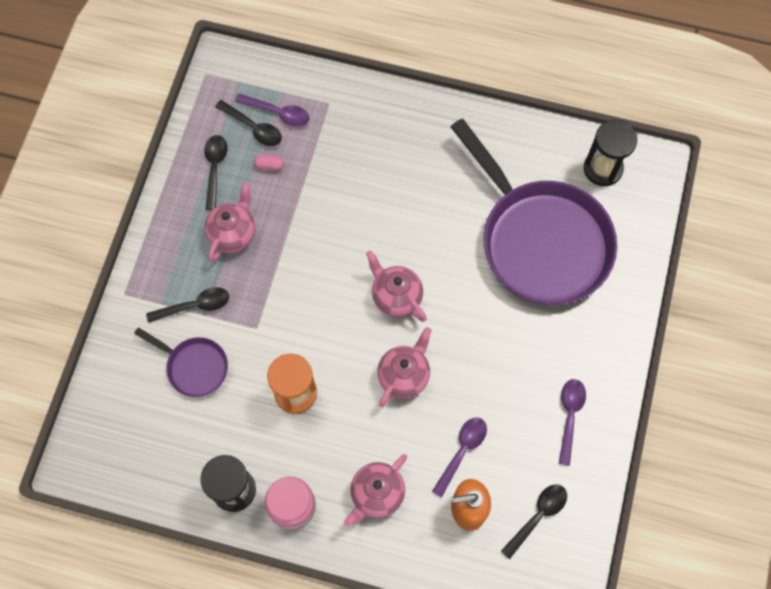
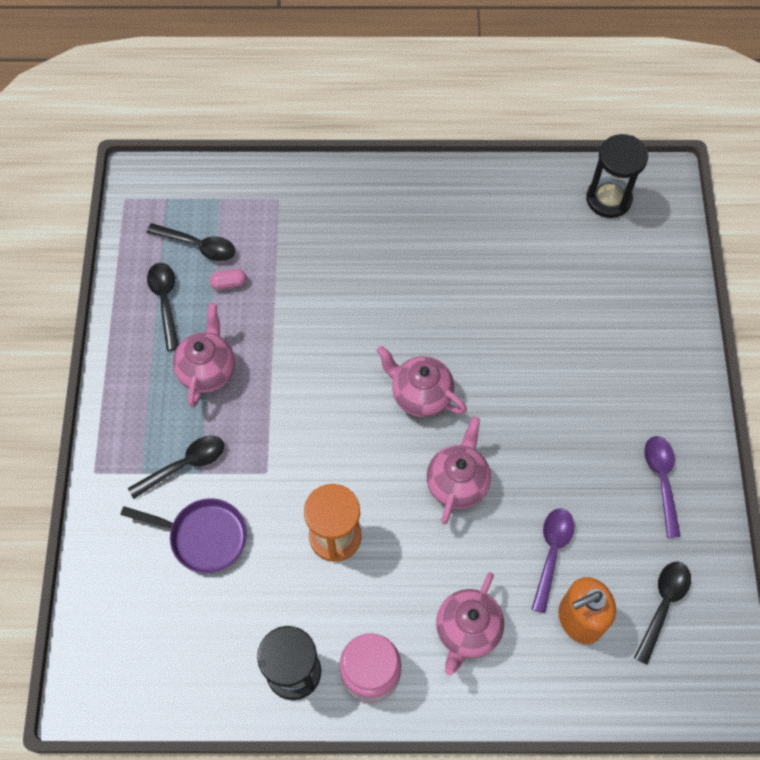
camera: 15 degrees left, 5 degrees down
(278, 113) = (222, 222): purple spoon -> none
(540, 241) = (565, 293): purple pan -> none

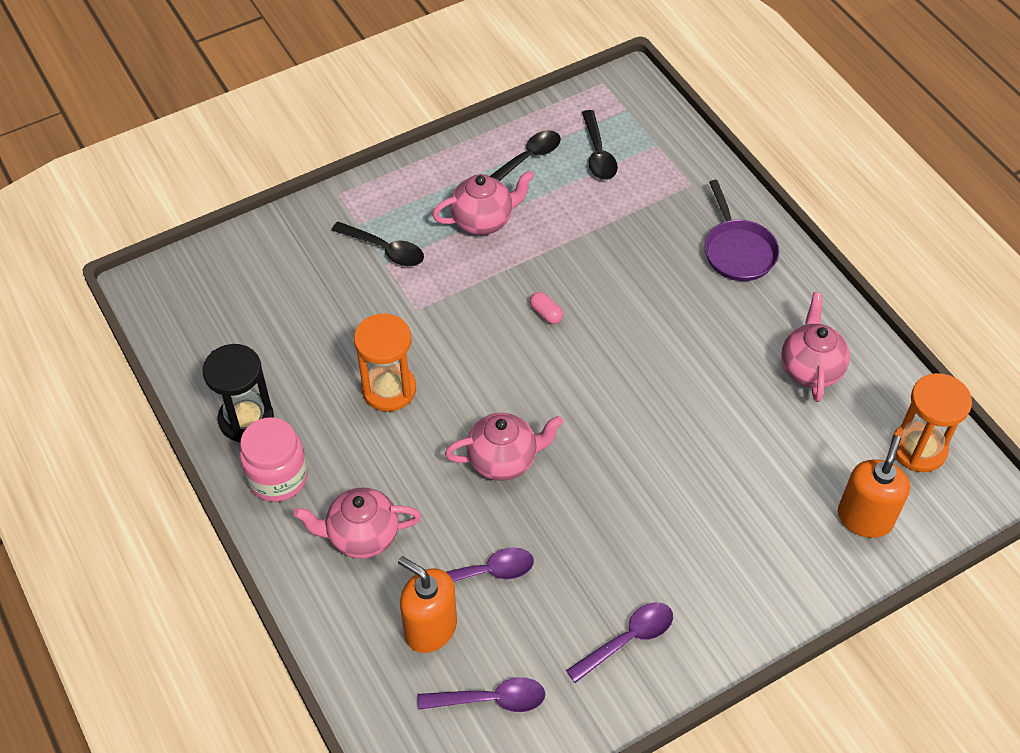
camera: 60 degrees right, 10 degrees down
(203, 537) = (328, 295): purple pan -> purple pan (738, 251)
(229, 283) = (578, 193): pink capsule -> pink capsule (546, 313)
(420, 395) = (573, 388): pink teapot -> pink teapot (810, 369)
(608, 199) = (918, 448): black hourglass -> orange hourglass
(645, 266) = (865, 518): none -> orange soap dispenser
(663, 605) = (491, 699): black spoon -> purple spoon

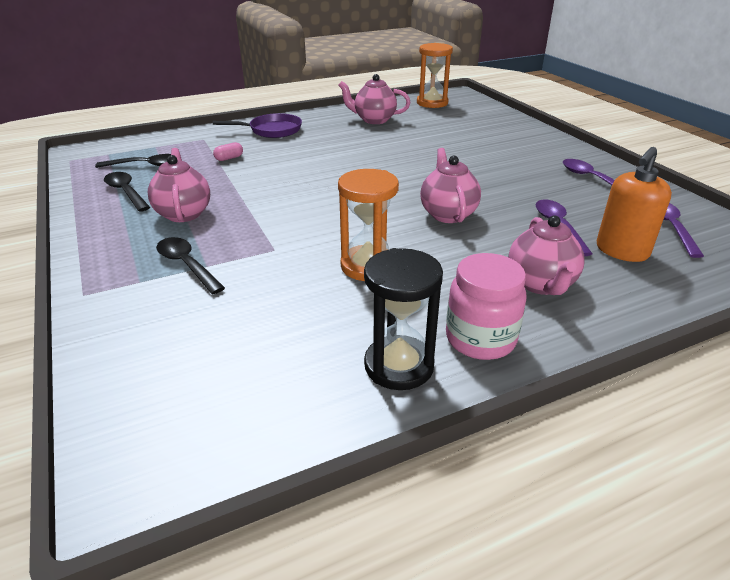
camera: 85 degrees left, 20 degrees down
(385, 249) = (186, 265): black spoon -> black spoon turned 75 degrees counterclockwise
(546, 313) = (302, 192): pink capsule -> pink capsule (229, 158)
(865, 518) = (479, 116): orange soap dispenser -> none

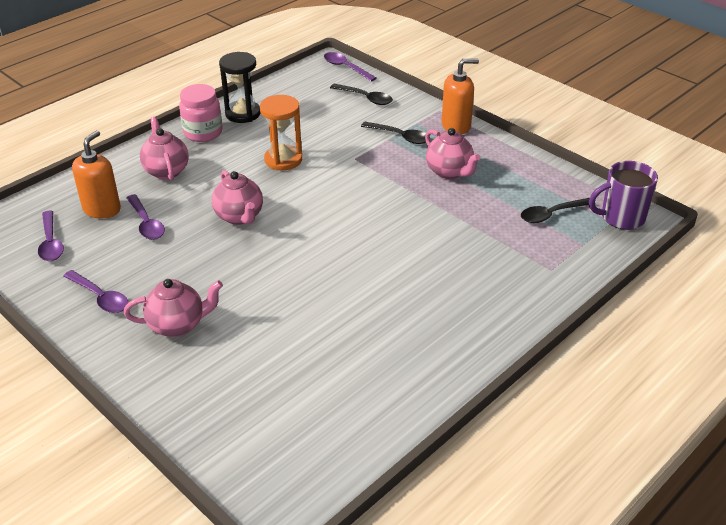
camera: 160 degrees right, 5 degrees up
(95, 154) = (621, 217): none -> purple mug
(97, 264) = (456, 126): none -> orange soap dispenser
(111, 450) = (345, 67): none -> purple spoon
(126, 192) = (522, 181): black spoon -> black spoon (365, 98)
(229, 158) = (486, 243): pink capsule -> none
(272, 130) = (492, 306): purple pan -> none
(374, 120) = (381, 368): pink teapot -> pink teapot (178, 325)
(432, 103) = (318, 453): orange hourglass -> none

